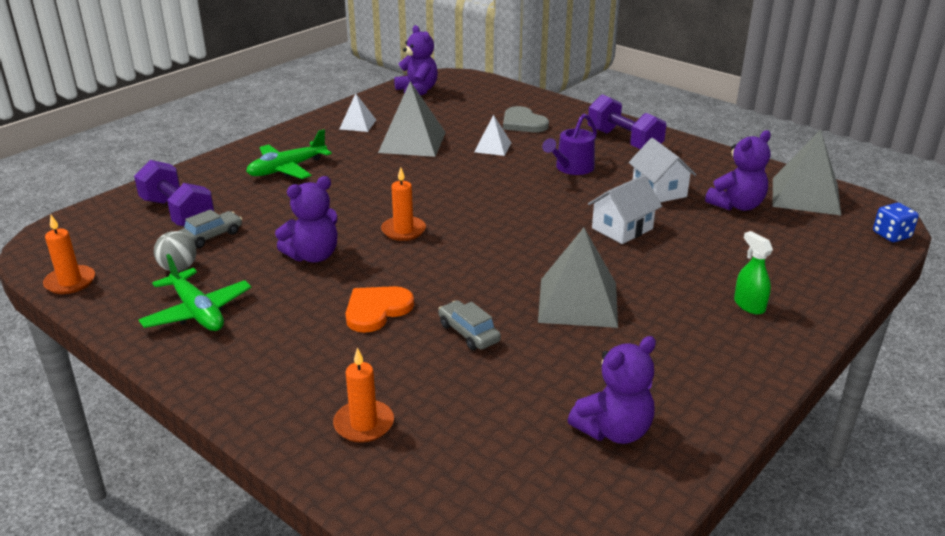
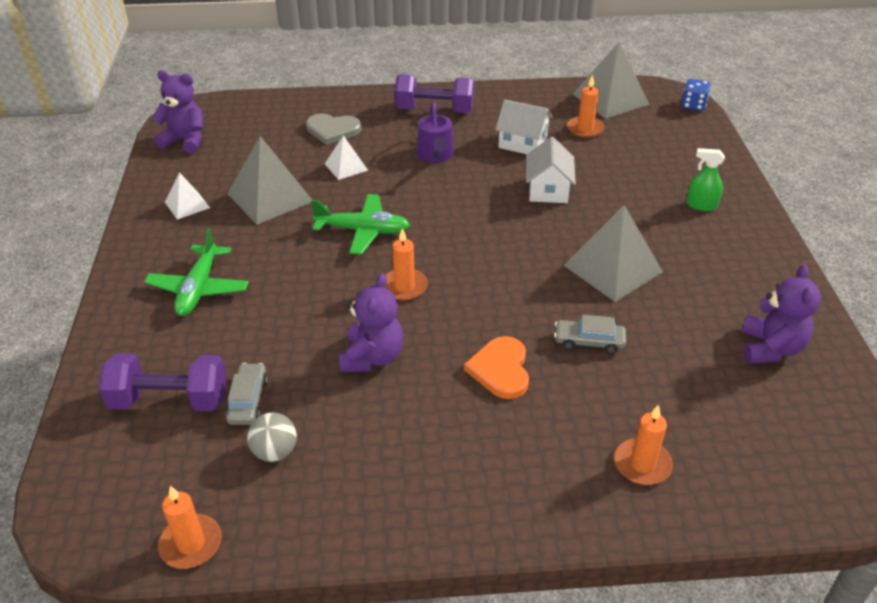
camera: 45 degrees left, 10 degrees up
(197, 312) = (367, 477): green plane -> green plane (363, 231)
(737, 205) = (585, 129): purple teddy bear -> orange candle

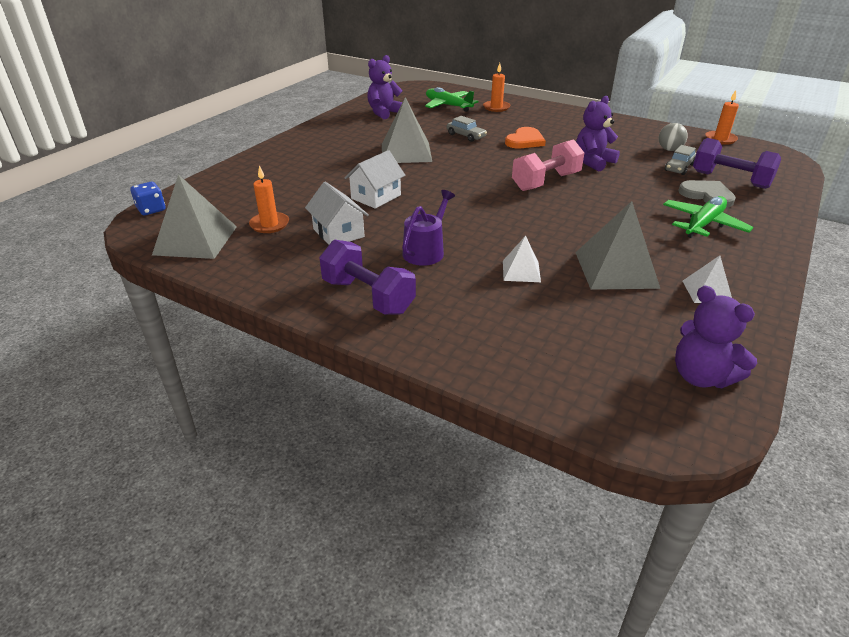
camera: 145 degrees left, 5 degrees down
(332, 130) = (502, 317): grey heart -> grey heart (707, 195)
(363, 231) = (548, 218): green plane -> green plane (448, 106)
(404, 287) = (546, 182): orange candle -> pink dumbbell
(701, 205) = (297, 158): green spray bottle -> none

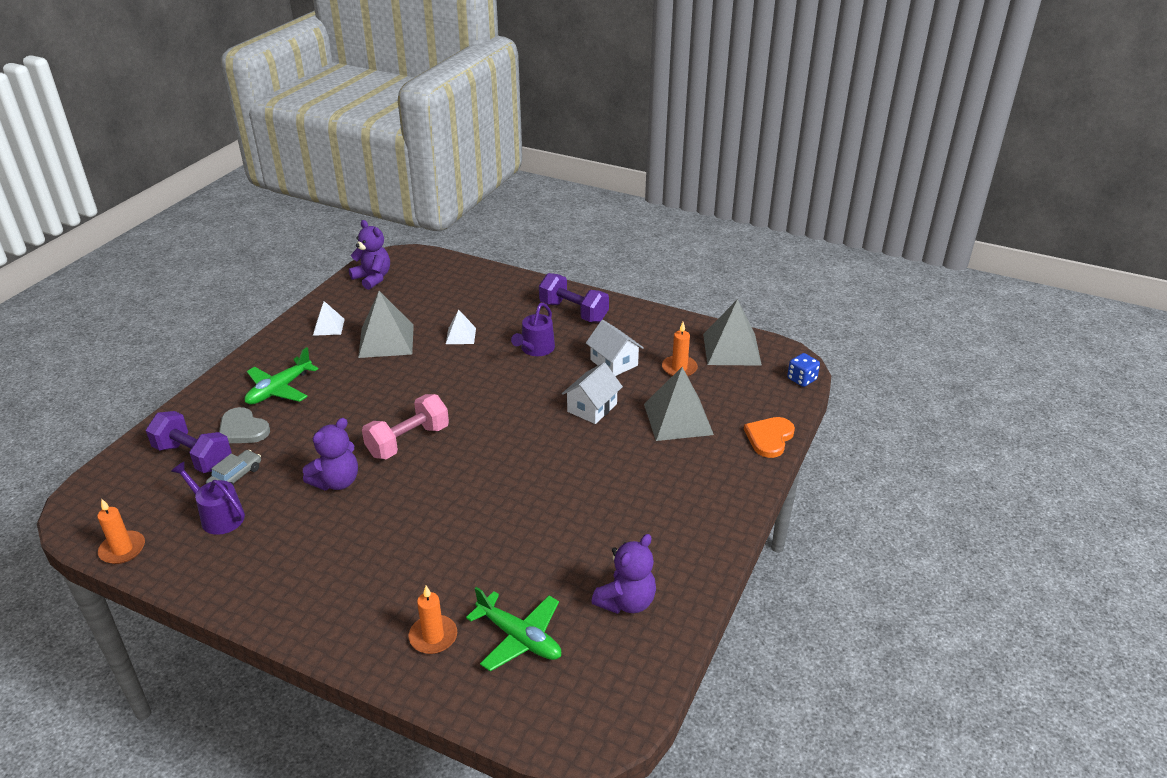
camera: 175 degrees right, 0 degrees up
(406, 152) = (573, 489): grey pyramid -> grey pyramid (678, 419)
(466, 136) = (493, 535): grey car -> none
(525, 141) = (410, 527): orange heart -> orange heart (769, 438)
(669, 150) = (219, 516): grey ball -> purple watering can

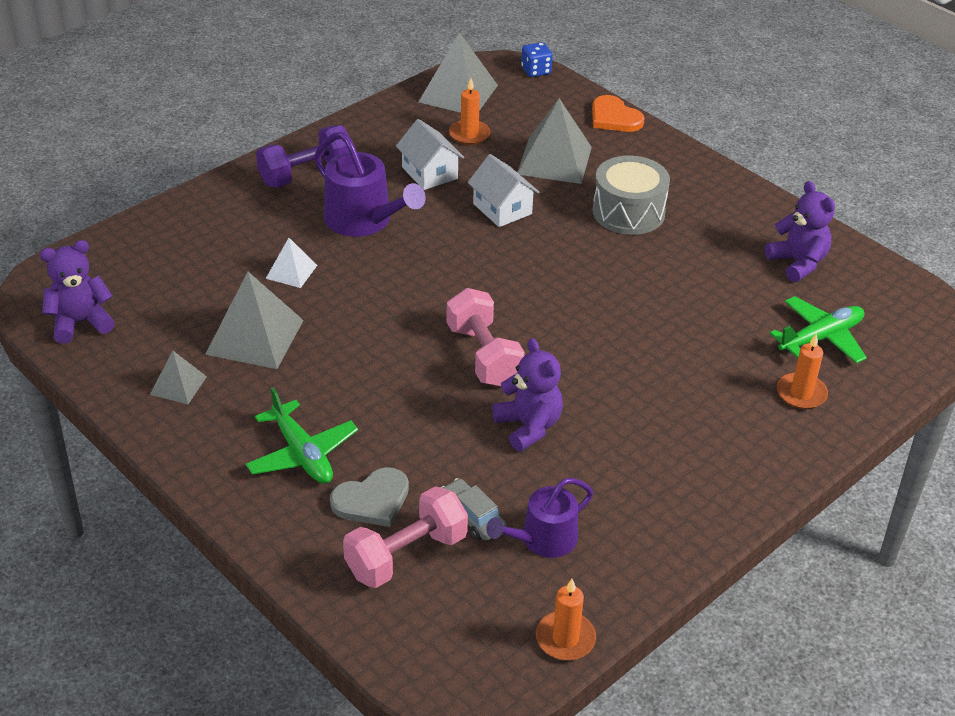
camera: 70 degrees left, 5 degrees up
(194, 457) = (406, 555): purple dumbbell -> pink dumbbell
(328, 327) = (178, 385): white pyramid -> grey pyramid
(535, 349) = (363, 220): purple watering can -> purple watering can, size x1.52
(614, 362) = (430, 173): white house -> white house turned 75 degrees clockwise
(634, 476) = (628, 212): none -> grey drum

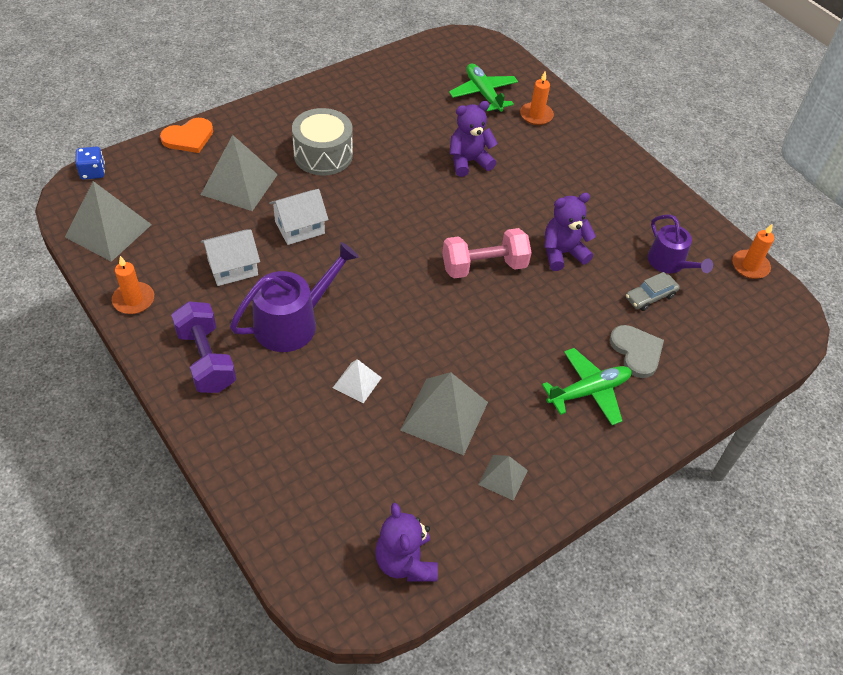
camera: 85 degrees left, 10 degrees up
(406, 555) = (688, 338): pink dumbbell -> none
(469, 134) = (181, 232): orange candle -> orange candle (133, 300)
(797, 263) = (403, 84): purple teddy bear -> purple teddy bear (468, 161)

